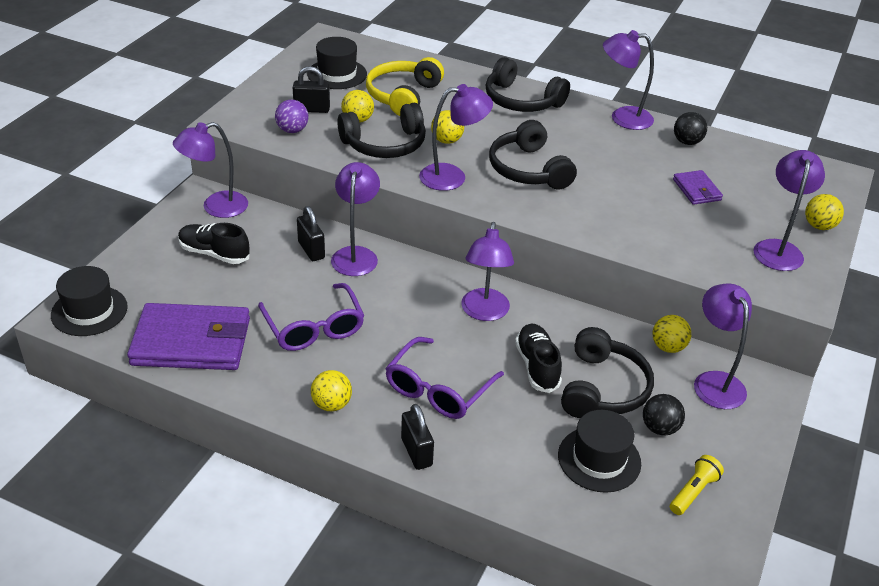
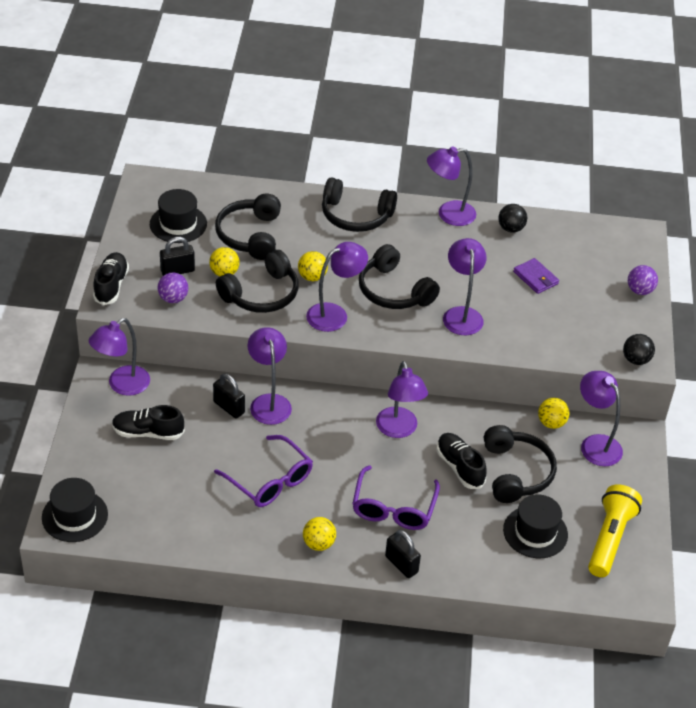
camera: 20 degrees left, 5 degrees up
(192, 342) = (178, 520): purple wallet -> none
(238, 108) = (111, 285): none -> black shoe
(403, 96) = (250, 235): yellow headphones -> black headphones
(659, 428) = (569, 494): black ball -> black ball (636, 360)
(693, 492) = (610, 539): yellow flashlight -> yellow flashlight, size x1.82
(778, 248) = (616, 321): purple lamp -> purple lamp (461, 314)
(819, 226) = (639, 290): yellow ball -> purple ball

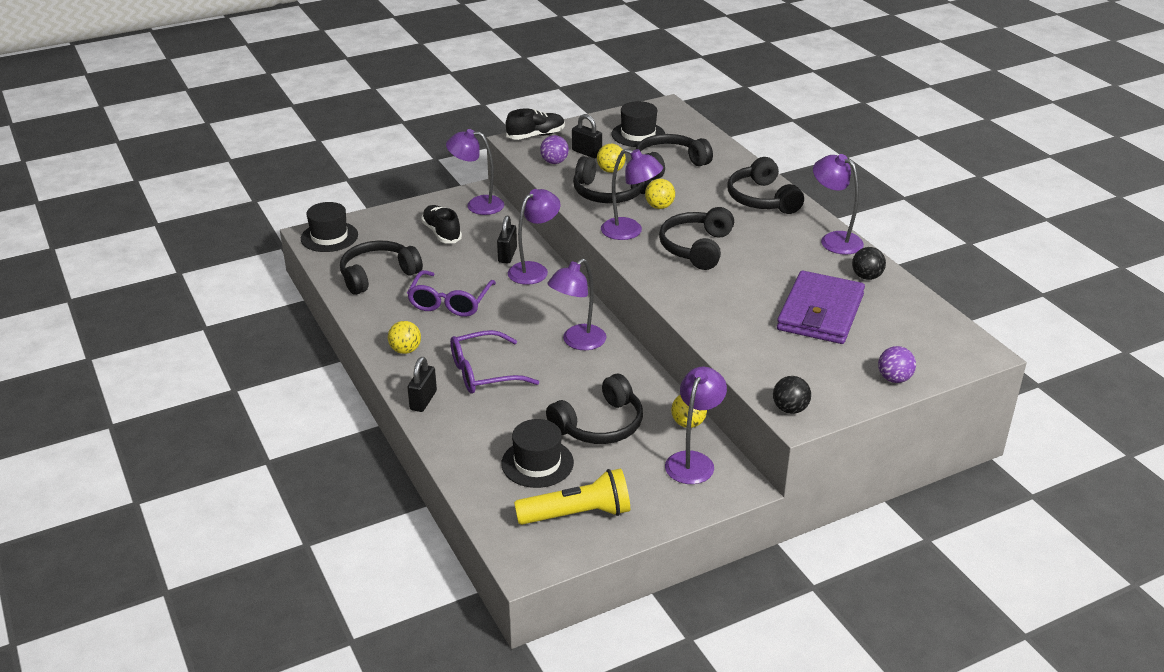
camera: 60 degrees right, 10 degrees down
(179, 510) = (378, 275): none -> black headphones
(459, 467) = (570, 390): black shoe -> none
(461, 314) = (714, 290): purple lamp -> none
(535, 278) = (820, 312): purple wallet -> purple wallet, size x2.10

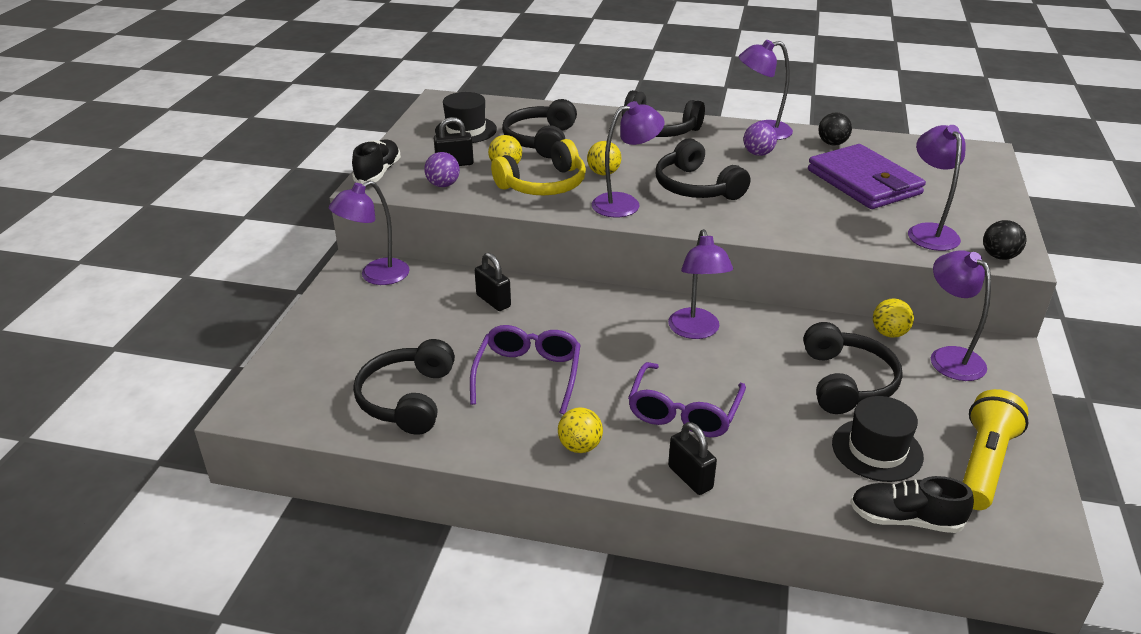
camera: 50 degrees left, 0 degrees up
(329, 237) = (275, 398): black hat -> none
(442, 233) = (392, 320): black shoe -> black shoe (905, 519)
(450, 302) = (528, 374): purple glasses -> purple glasses turned 135 degrees counterclockwise
(534, 270) = (541, 298): purple lamp -> purple lamp (928, 231)
(608, 193) = (543, 185): black headphones -> yellow headphones
(894, 379) = (992, 196): purple ball -> purple ball (758, 154)

